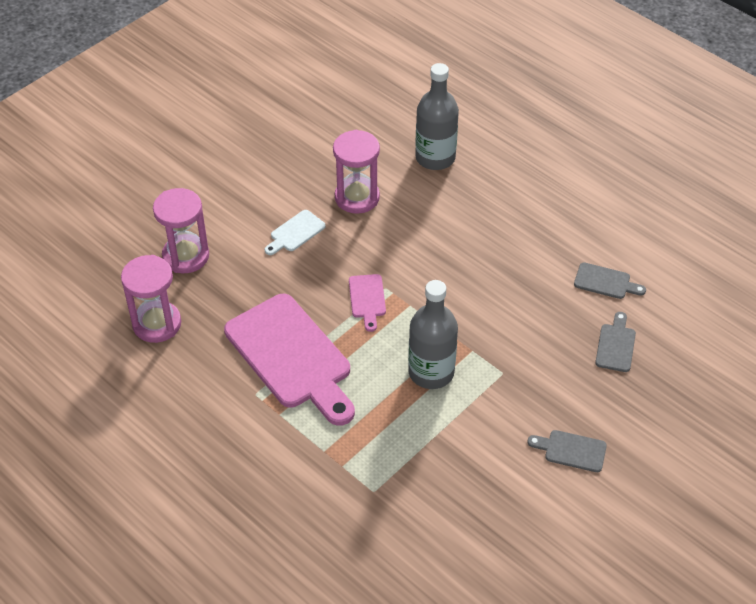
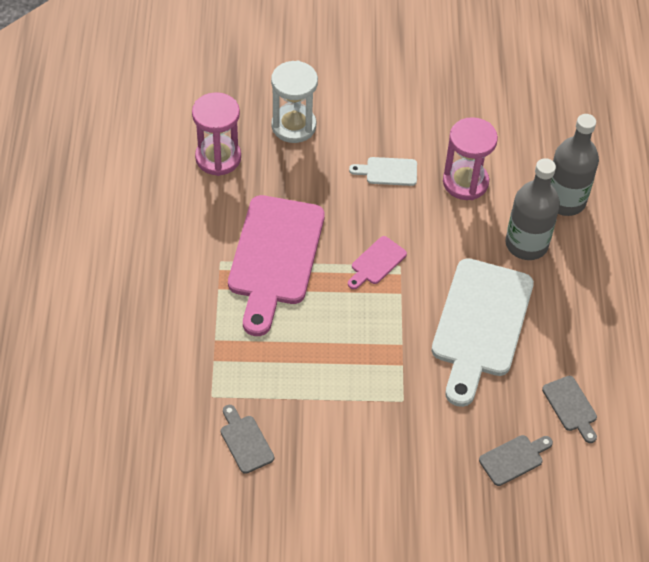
camera: 45 degrees right, 5 degrees up
(186, 256) = (293, 126): pink hourglass -> white hourglass
(431, 372) = (353, 353): grey bottle -> grey bottle (526, 244)
(486, 280) = (480, 324): none -> white cutting board
(571, 450) = (378, 499): grey cutting board -> grey cutting board (245, 441)

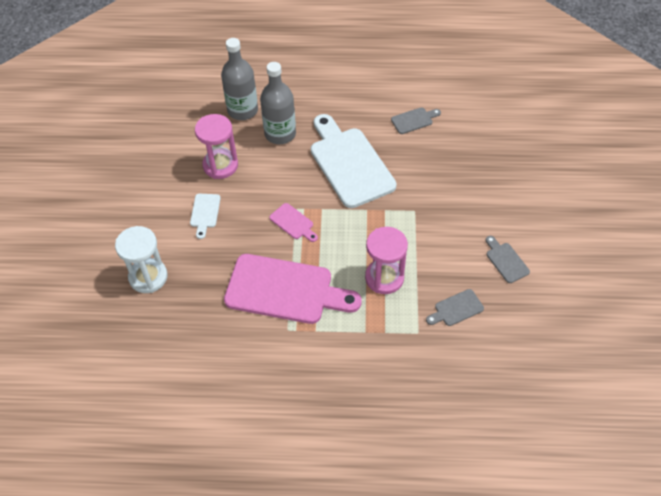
camera: 85 degrees left, 0 degrees up
(218, 158) = (176, 334): pink hourglass -> pink hourglass (384, 278)
(480, 324) = (349, 163): white cutting board -> white cutting board turned 135 degrees counterclockwise
(514, 459) = (456, 152): grey cutting board -> grey cutting board (506, 261)

